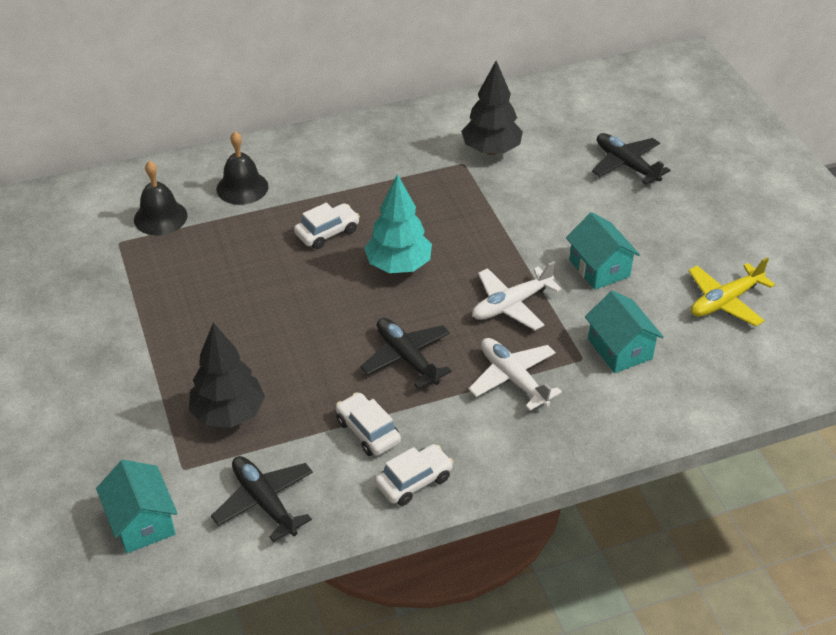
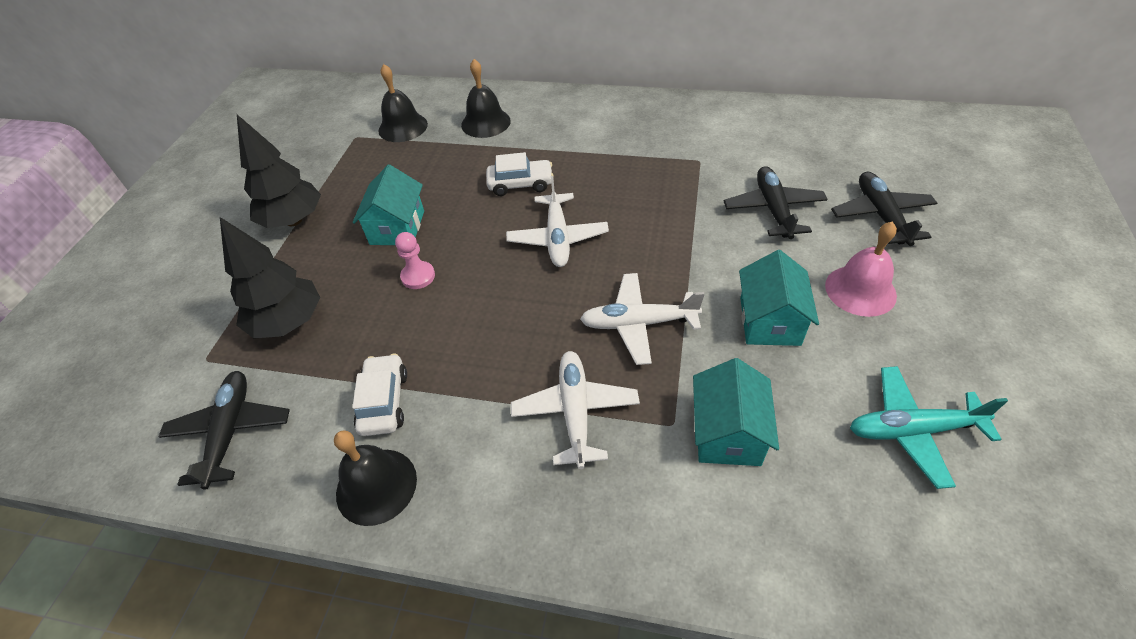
camera: 35 degrees right, 5 degrees up
(142, 522) = (125, 397): turquoise house -> turquoise house (397, 227)
(307, 337) = (418, 276): none -> pink pawn
(398, 266) = (558, 238): turquoise tree -> white plane
(406, 358) = (487, 337): black plane -> black plane (773, 209)
(414, 481) = (376, 486): white car -> black bell
(491, 150) = (737, 156): black tree -> black tree (293, 220)
(644, 225) = (860, 290): none -> pink bell
(725, 301) = (912, 430): yellow plane -> turquoise plane

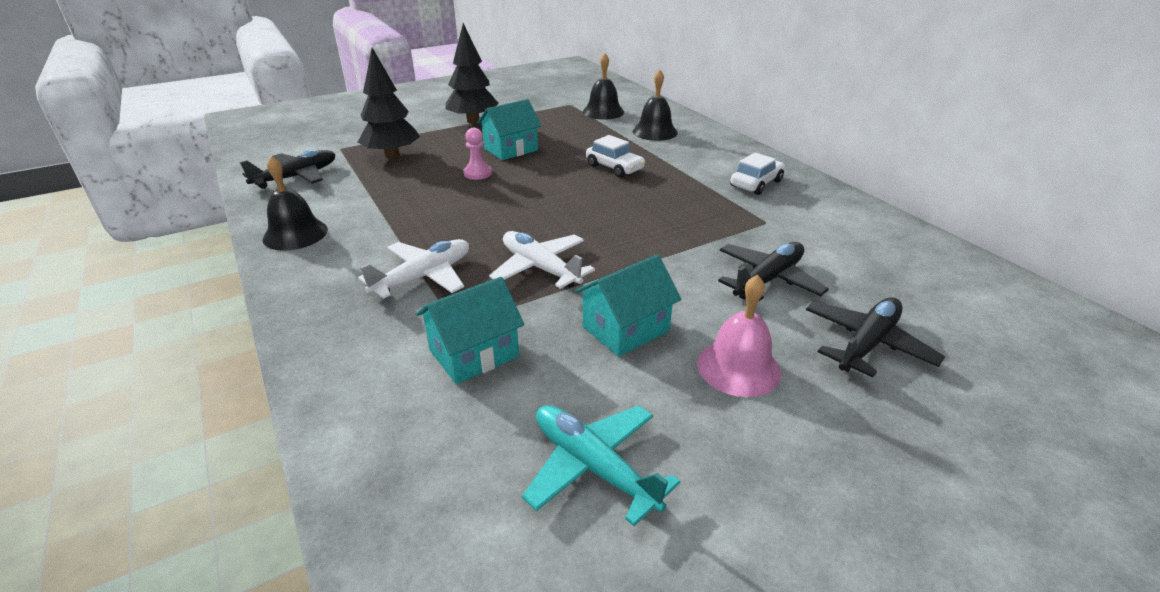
camera: 45 degrees right, 15 degrees down
(384, 402) = (362, 208): white car -> white car (756, 183)
(558, 238) = (582, 202): white plane -> none

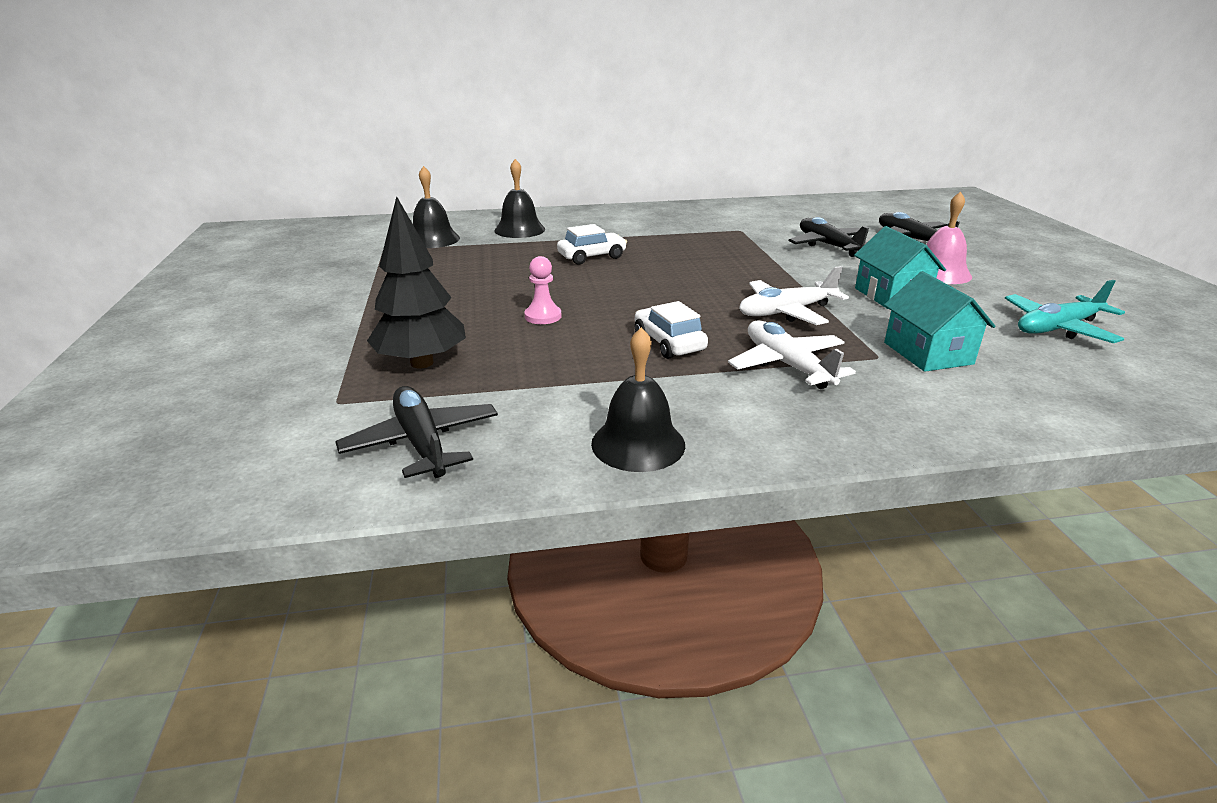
camera: 70 degrees left, 5 degrees down
(473, 121) = (361, 302): black tree -> none
(510, 149) = (489, 293): turquoise house -> none
(756, 183) = (670, 220): white car -> white car (669, 343)

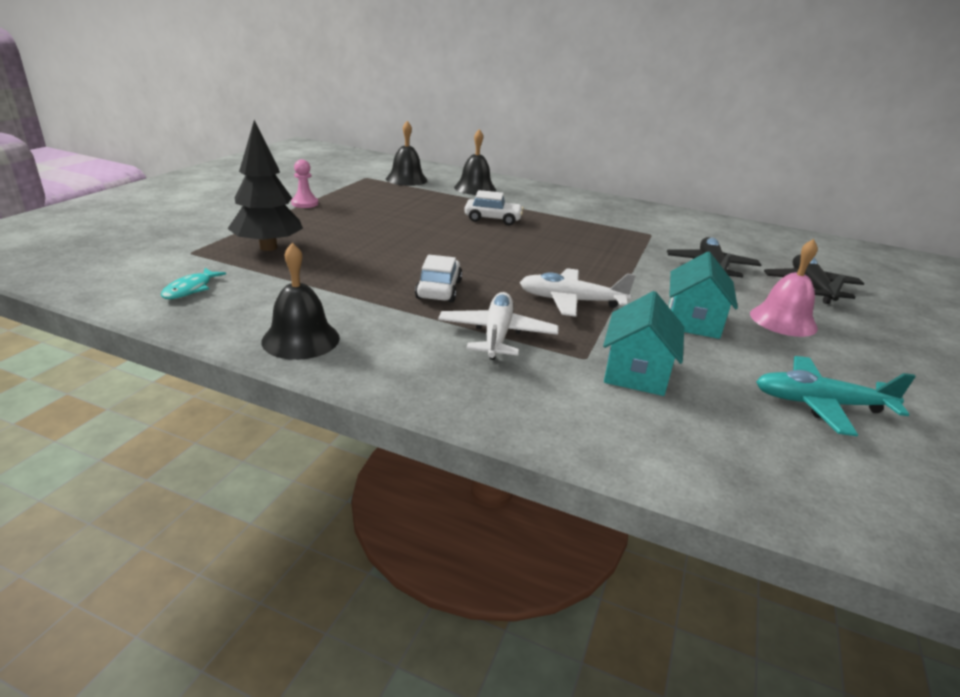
camera: 30 degrees right, 0 degrees up
(422, 443) = (190, 289): black plane -> turquoise fish
(543, 316) = (387, 245): pink pawn -> pink pawn (305, 203)

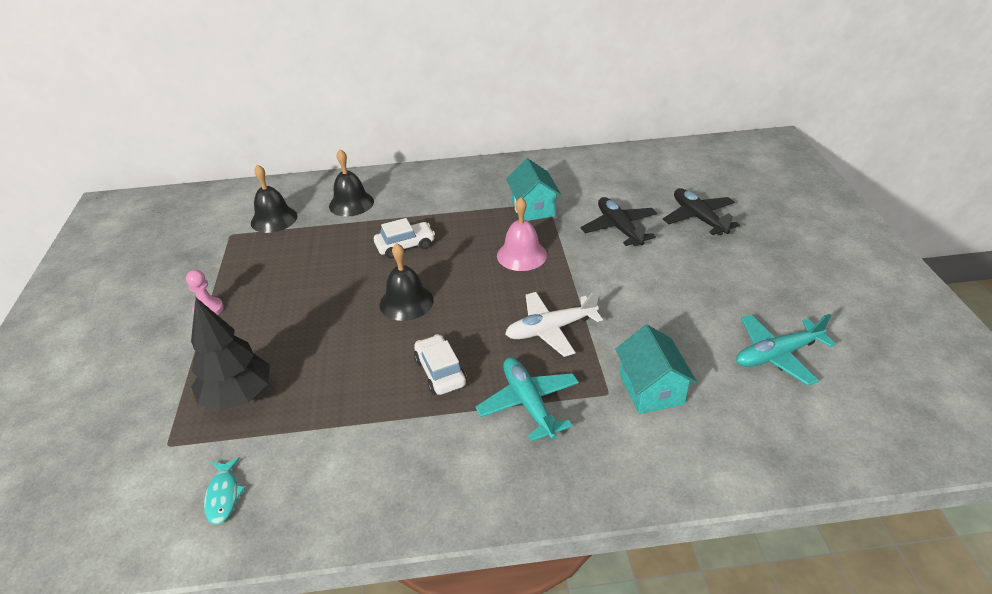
camera: 25 degrees left, 10 degrees up
(301, 339) = (384, 500): black bell -> black bell (406, 302)
(497, 335) = (528, 403): white plane -> turquoise plane
(693, 321) = (649, 306): turquoise house -> turquoise house (533, 208)
(783, 320) = (705, 271): pink bell -> pink bell (521, 255)

